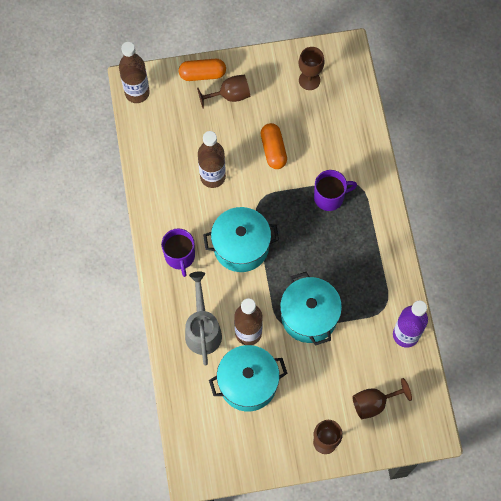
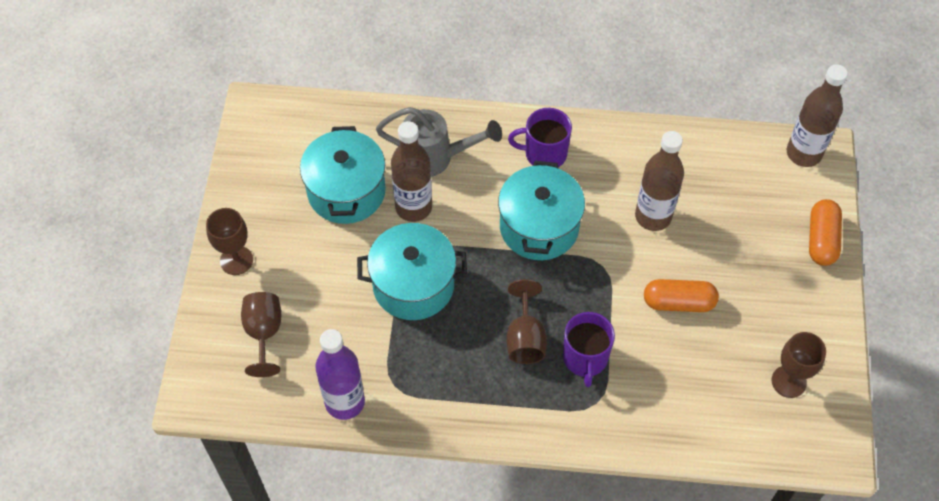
camera: 105 degrees right, 10 degrees down
(230, 95) = (780, 267): brown goblet -> brown goblet (525, 338)

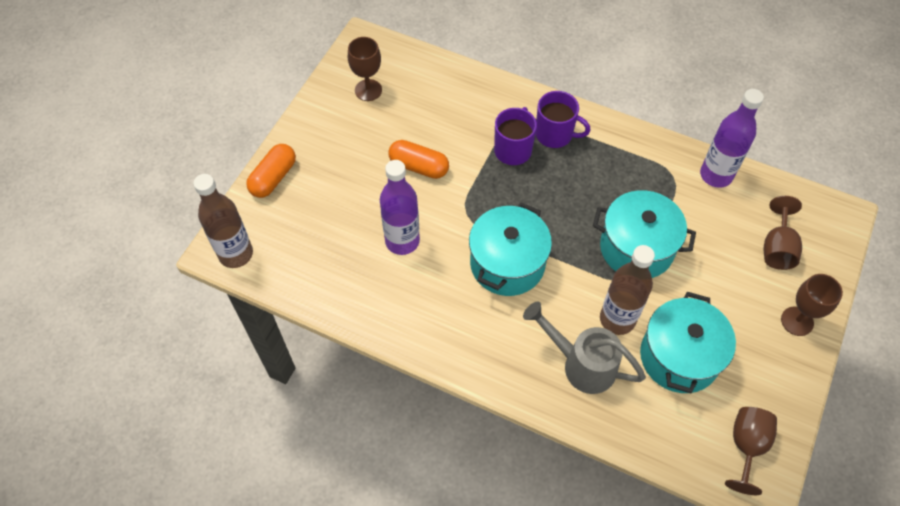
camera: 160 degrees left, 0 degrees up
(525, 338) = (555, 177): brown goblet -> brown goblet (746, 446)
(544, 153) = (473, 333): purple mug -> purple mug (555, 134)
(653, 216) = (402, 241): brown bottle -> purple bottle

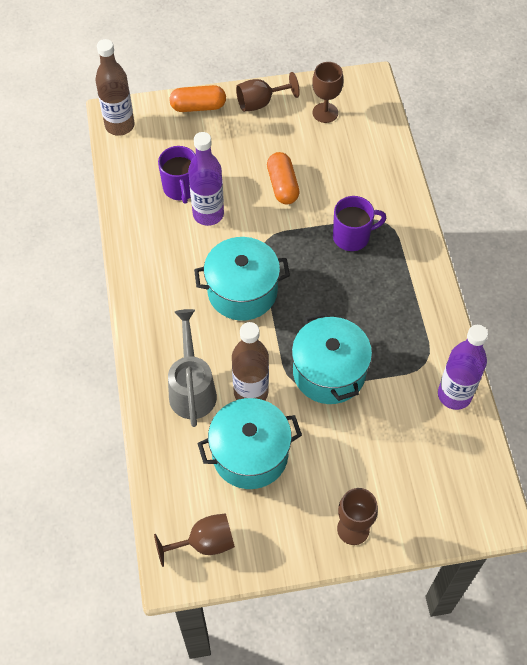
camera: 55 degrees right, 0 degrees up
(555, 134) = (392, 256): purple mug -> purple mug (181, 188)
(777, 248) = (417, 479): brown goblet -> brown goblet (260, 103)

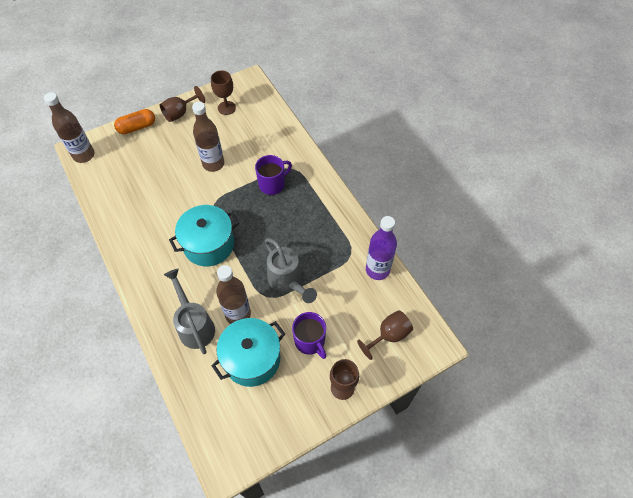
camera: 20 degrees left, 0 degrees up
(181, 188) = (142, 186): purple mug -> purple mug (310, 341)
(205, 543) = (240, 437): brown goblet -> brown goblet (389, 335)
(208, 214) = (167, 198): purple bottle -> none
(282, 185) = (213, 164): orange capsule -> brown bottle
(329, 372) = (288, 282): turquoise pot -> grey watering can

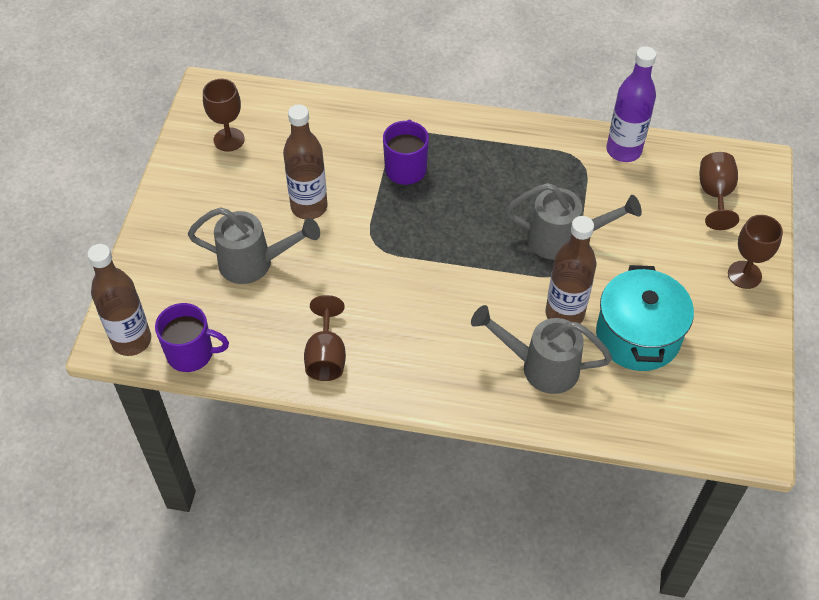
camera: 50 degrees left, 5 degrees down
(137, 127) = (150, 252): orange capsule -> none
(162, 167) = (255, 263): none -> grey watering can
(180, 113) = (180, 192): brown goblet -> brown goblet (326, 356)
(209, 244) = (433, 284): turquoise pot -> none
(310, 341) = (662, 267): purple mug -> purple mug (191, 353)

